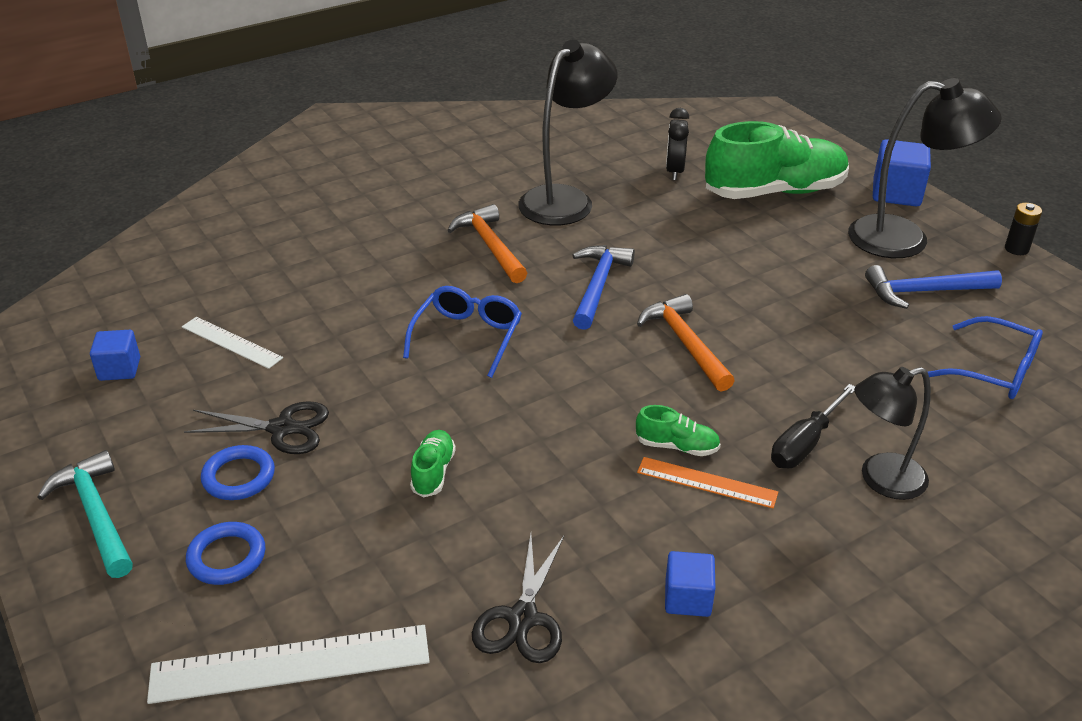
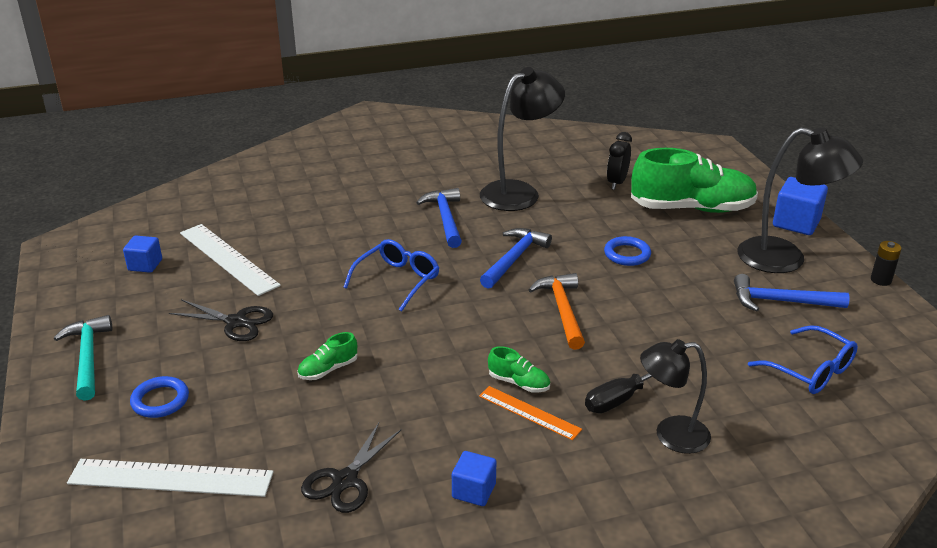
camera: 15 degrees right, 5 degrees down
(231, 342) = (228, 259): white ruler -> white ruler, size x1.68
(239, 477) = (192, 349): blue ring -> blue ring (627, 254)
(433, 472) = (328, 369): green shoe -> green shoe turned 150 degrees counterclockwise
(490, 246) = (445, 218): orange hammer -> blue hammer

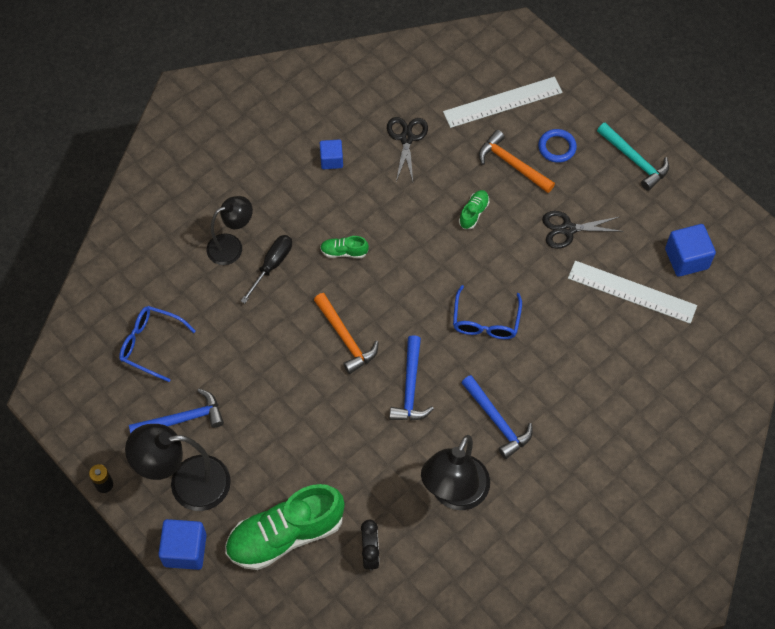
camera: 155 degrees right, 30 degrees up
(145, 265) = (686, 258): blue cube -> blue cube, size x1.59
(233, 402) = (512, 164): none -> orange hammer
(529, 412) = (326, 229): orange ruler -> none
(627, 254) = (321, 433): blue ring -> none

